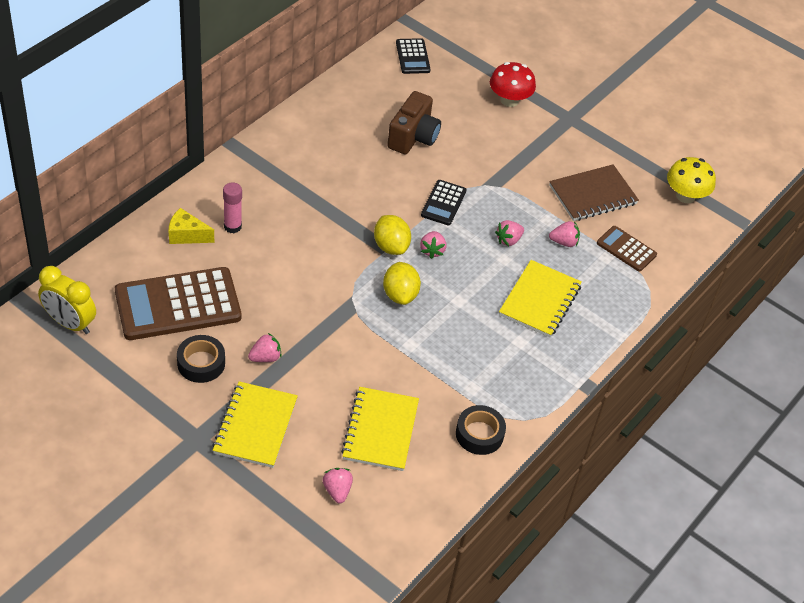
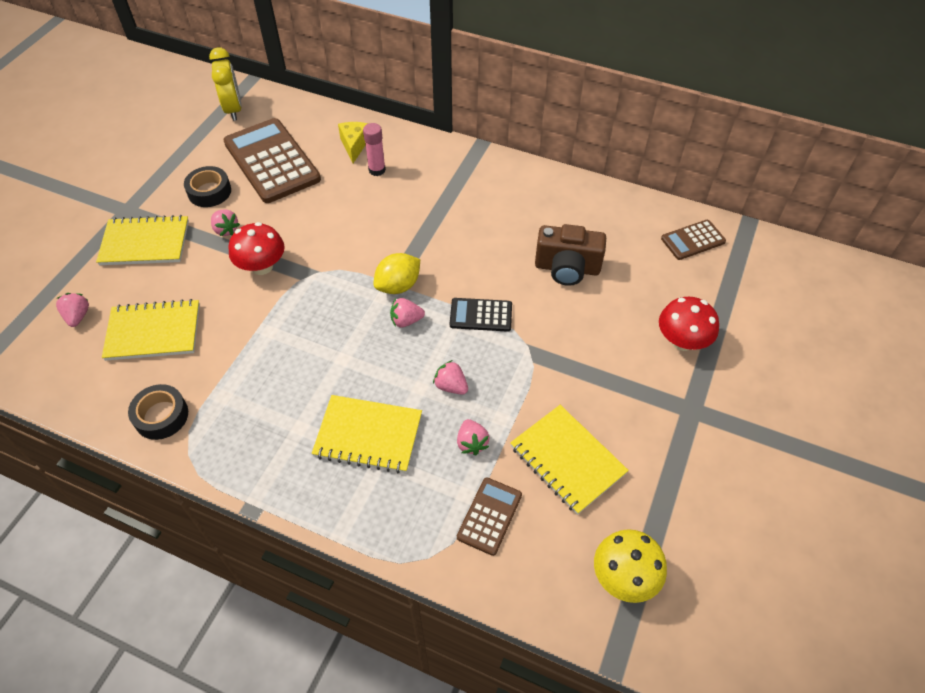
camera: 80 degrees right, 5 degrees up
(70, 323) = (233, 109): yellow clock -> yellow clock turned 150 degrees clockwise
(328, 337) = (262, 266): none -> red mushroom
(337, 491) = (78, 316): pink strawberry -> pink strawberry turned 75 degrees counterclockwise
(400, 295) = (334, 308): yellow lemon -> none
(412, 57) = (693, 240): black calculator -> brown calculator
(592, 195) = (567, 460): brown notebook -> yellow notebook

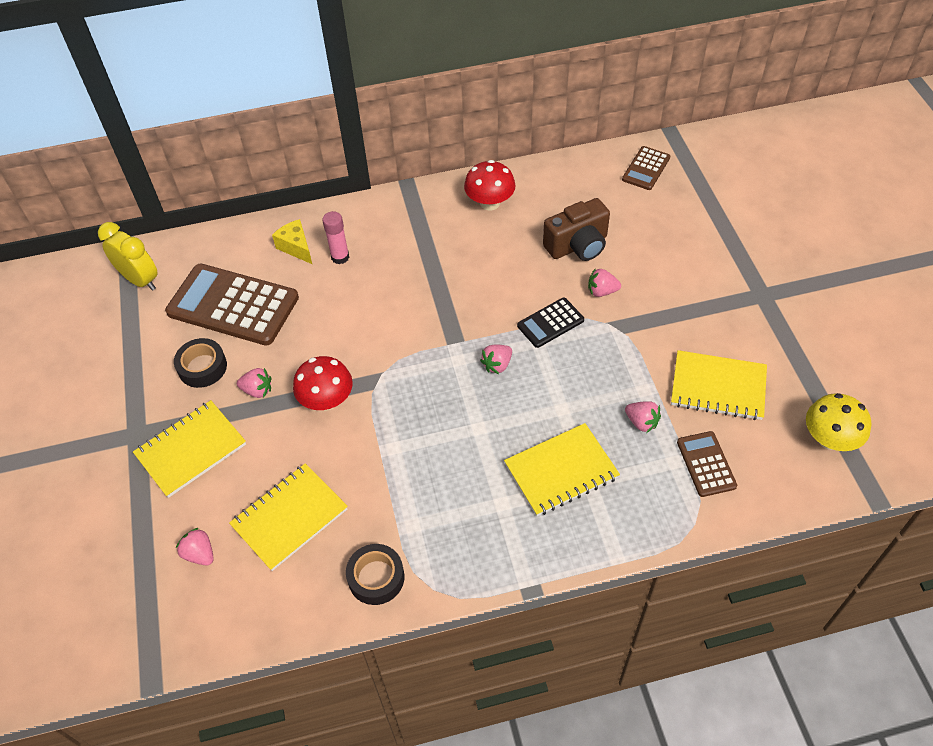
camera: 35 degrees left, 0 degrees up
(398, 286) = (461, 342): yellow lemon -> none
(451, 386) = (584, 391): pink strawberry -> pink strawberry (602, 291)
(682, 341) = (710, 249): red mushroom -> red mushroom (490, 203)

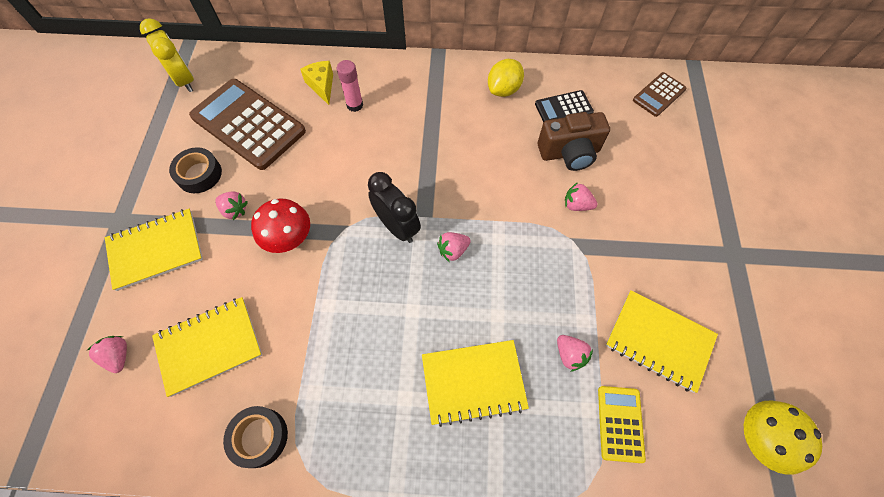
camera: 15 degrees right, 10 degrees up
(433, 359) = (397, 227): none -> black clock
(490, 203) = (504, 90): red mushroom -> yellow lemon
(550, 323) = (517, 223): black calculator -> black calculator (563, 108)
(706, 464) = (620, 423): brown calculator -> yellow calculator

